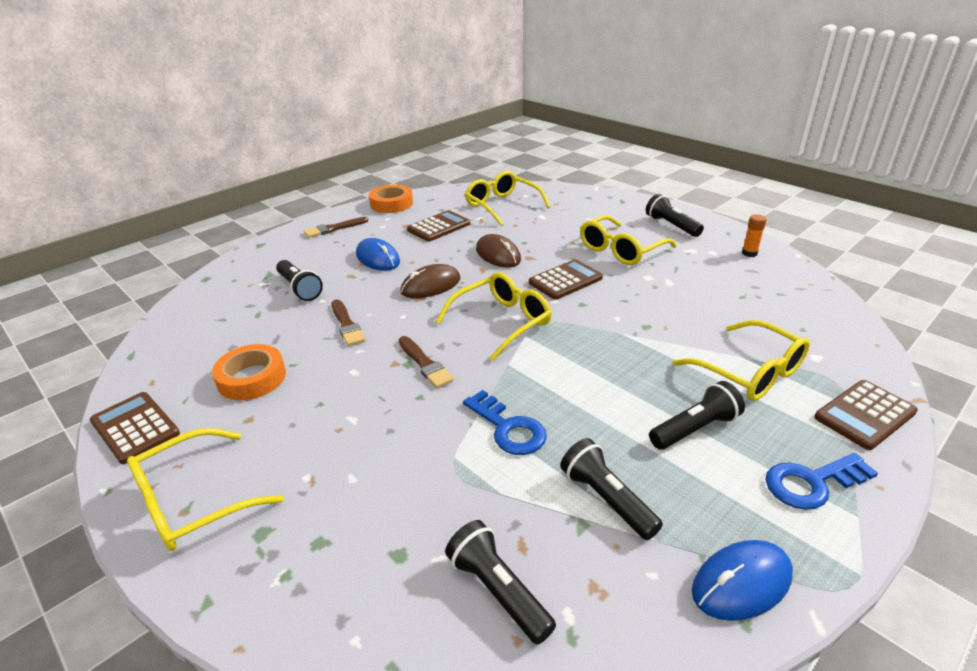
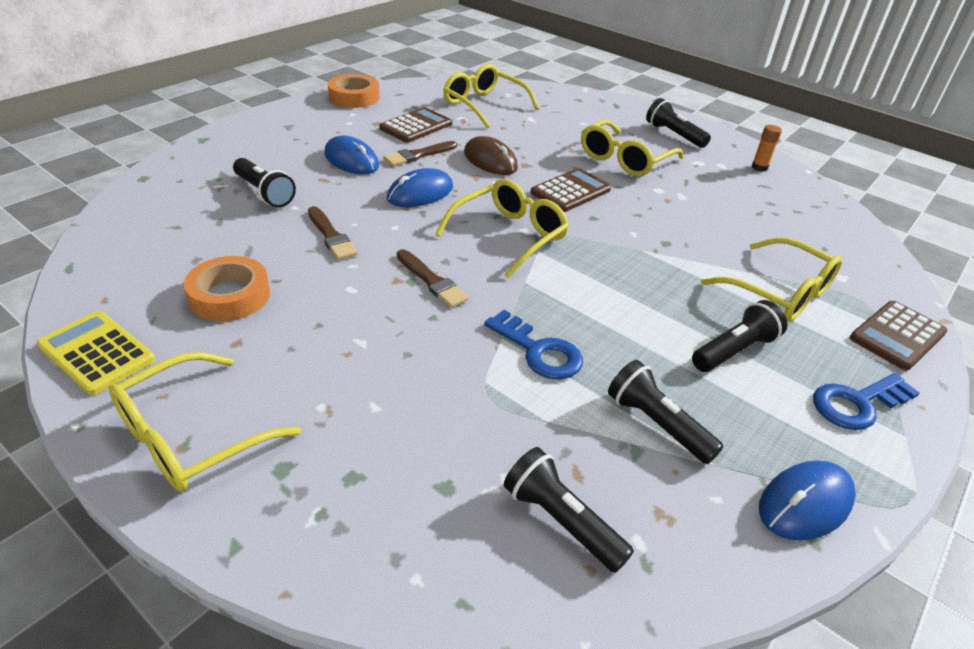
camera: 10 degrees left, 5 degrees up
(135, 428) = (97, 353): brown calculator -> yellow calculator
(333, 228) = (290, 123): brown brush -> brown brush (418, 155)
(431, 285) = (420, 193): brown mouse -> blue mouse

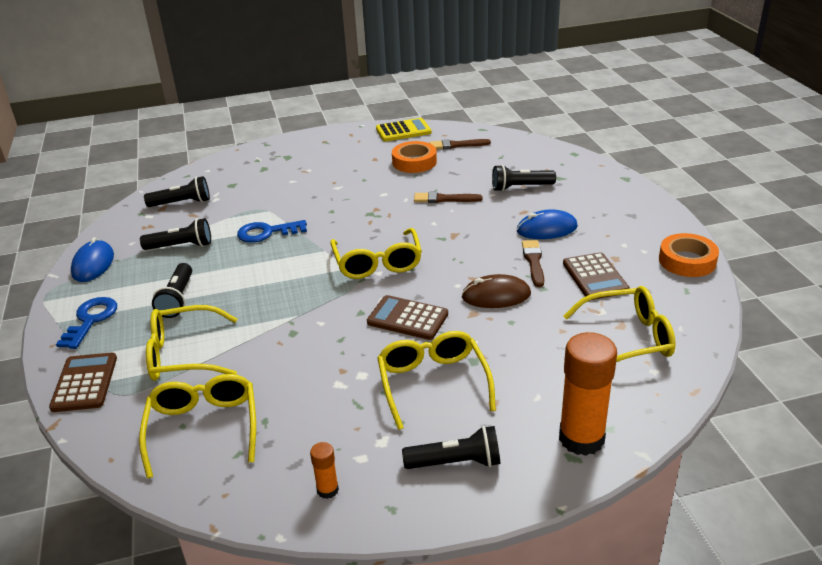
camera: 130 degrees right, 5 degrees down
(191, 436) = (327, 143): yellow glasses -> yellow glasses (203, 428)
(420, 193) = (469, 244): blue mouse -> none
(432, 281) = (362, 219): brown brush -> brown brush (456, 145)
(570, 191) = (407, 318): brown calculator -> brown calculator turned 120 degrees clockwise
(598, 105) = (581, 438): none -> orange glue stick

